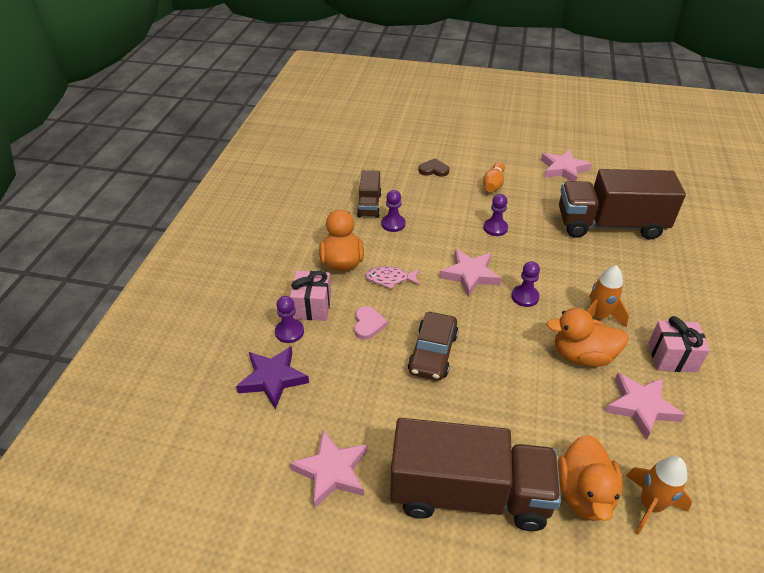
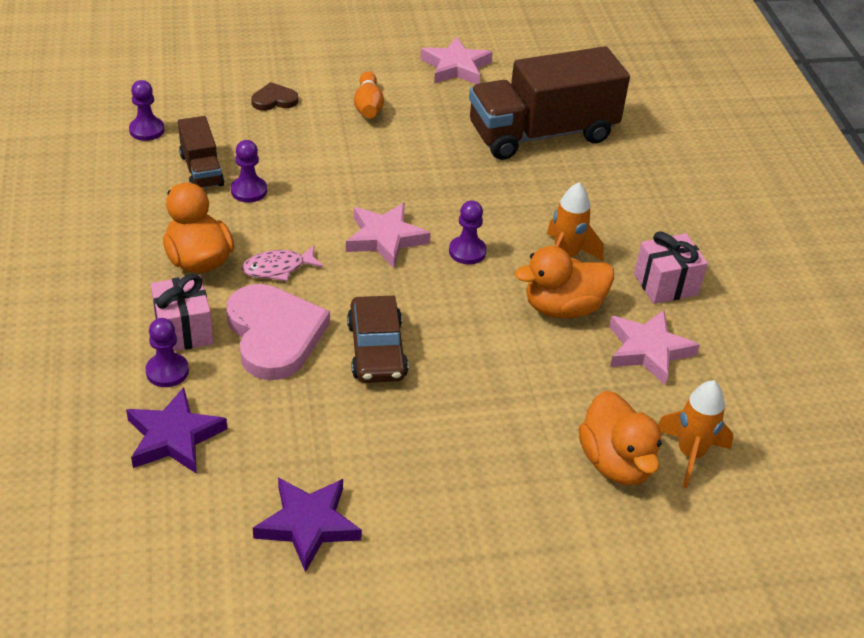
camera: 25 degrees left, 0 degrees up
(332, 471) = (308, 525): pink star -> purple star
(368, 324) = (274, 335): pink heart -> pink heart, size x2.09
(469, 494) = (487, 500): brown truck -> none
(495, 228) = (394, 168): purple pawn -> purple pawn (147, 130)

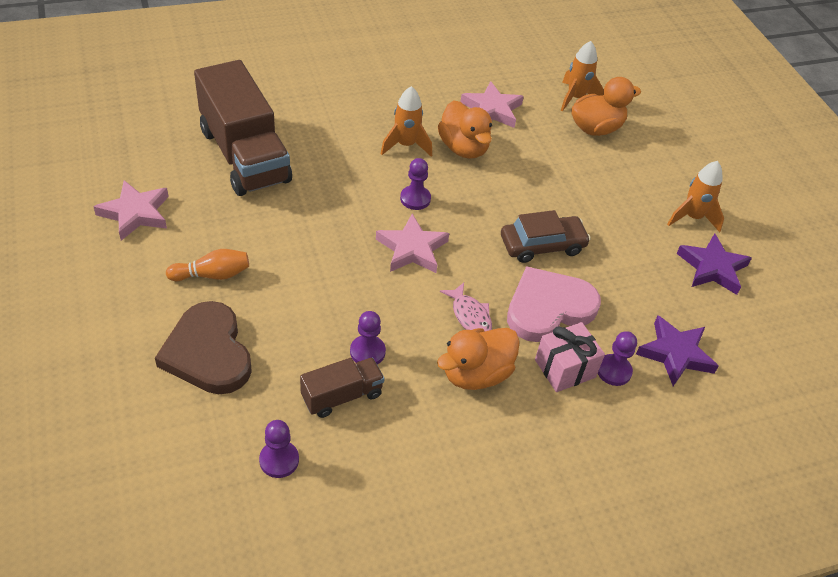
camera: 100 degrees left, 5 degrees up
(274, 100) = (208, 352): brown heart -> brown heart, size x2.09
(412, 532) = (692, 217): none -> orange rocket
(666, 284) = (422, 98): pink gift -> none

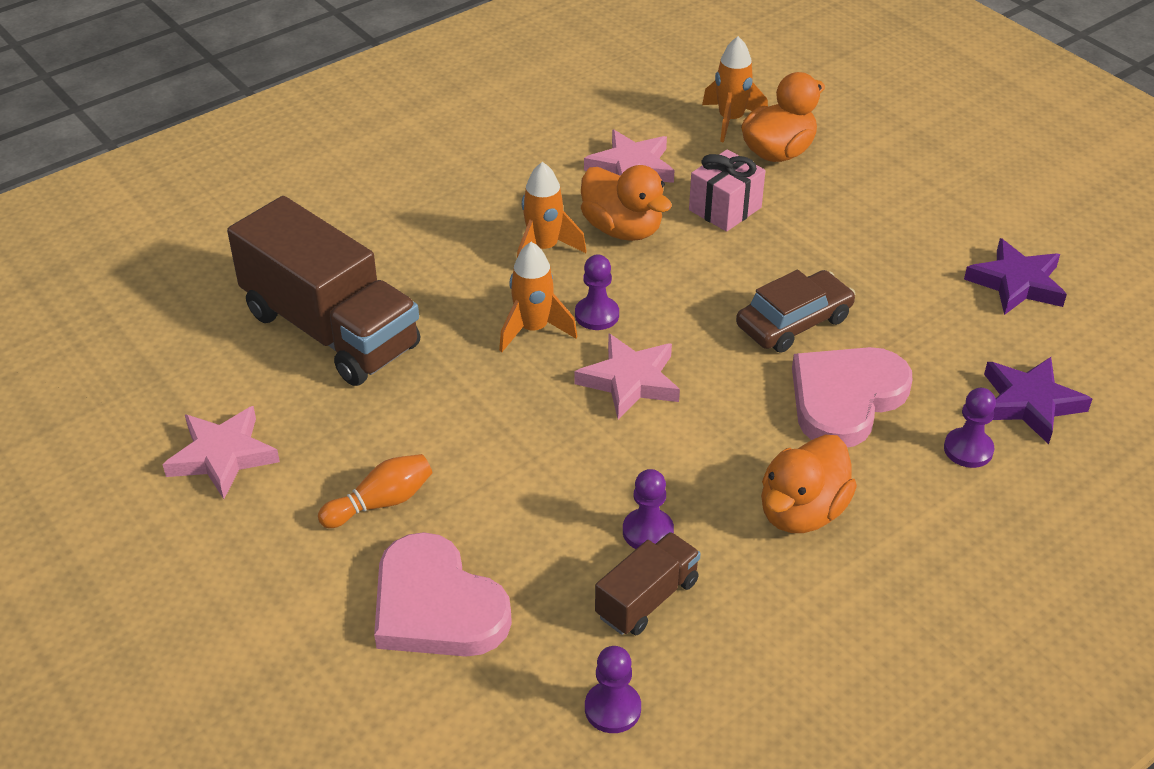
camera: 15 degrees left, 5 degrees down
(208, 352) = (436, 606): brown heart -> pink heart
(470, 315) = (752, 441): pink fish -> none
(565, 368) = (907, 467): pink gift -> pink gift (725, 209)
(692, 217) = (959, 228): orange rocket -> orange rocket (533, 329)

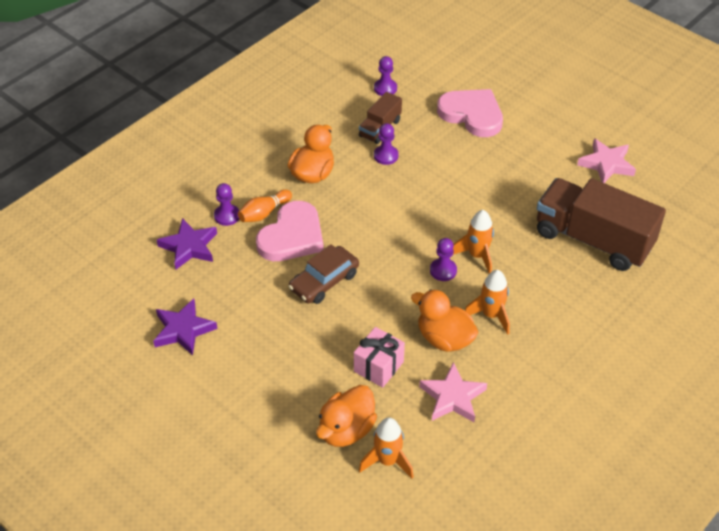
camera: 170 degrees right, 5 degrees up
(381, 503) = (517, 153): orange bowling pin -> orange bowling pin (264, 213)
(630, 381) = (413, 231): pink star -> none

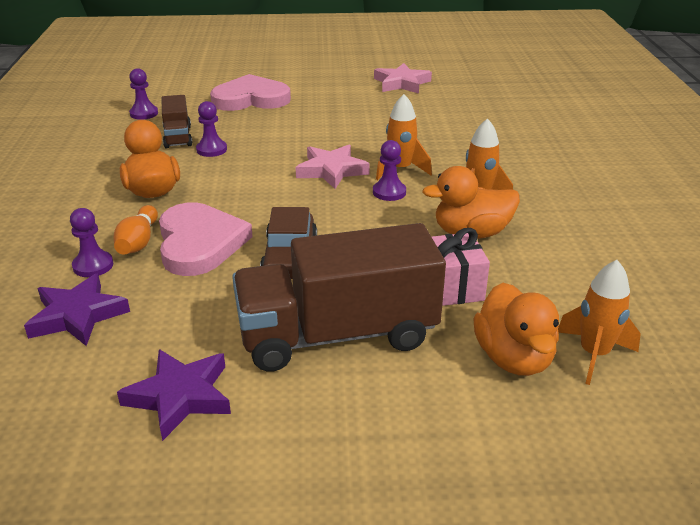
camera: 45 degrees left, 15 degrees down
(452, 397) = (552, 267): pink star -> pink star (331, 170)
(593, 240) = (467, 121): brown truck -> brown truck (337, 335)

